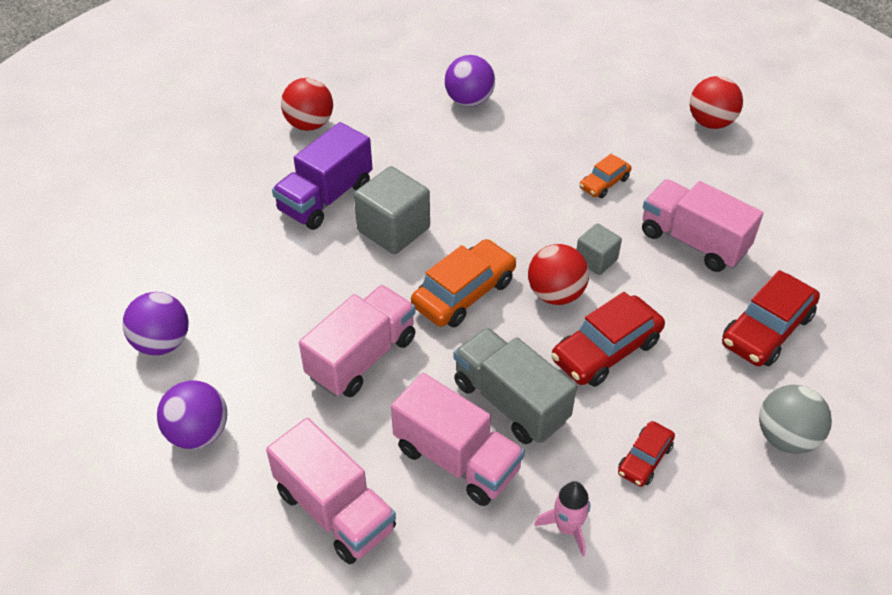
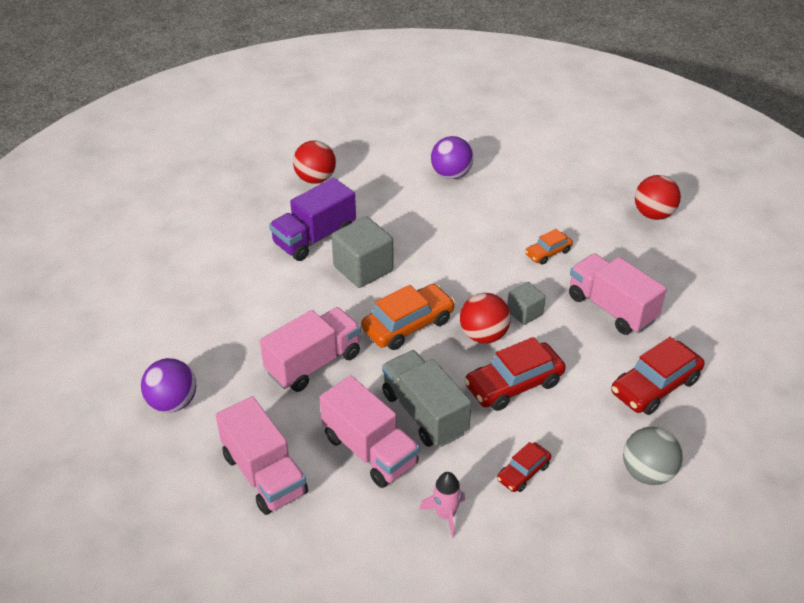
camera: 10 degrees right, 5 degrees down
(162, 343) = (160, 332): purple ball -> none

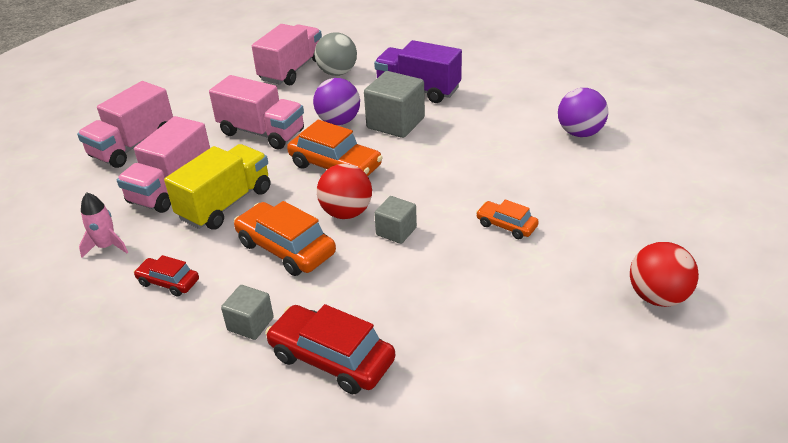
camera: 70 degrees right, 5 degrees down
(173, 402) = (194, 88): purple ball -> purple ball (338, 121)
(315, 179) = (498, 68): red ball -> none
(424, 413) = (226, 204): grey truck -> yellow truck
(514, 384) = (286, 248): red car -> orange car
(600, 425) = (250, 324): none -> grey cube
(611, 308) = (445, 295): pink truck -> pink truck (292, 70)
(647, 472) = (191, 377): grey ball -> grey ball (337, 73)

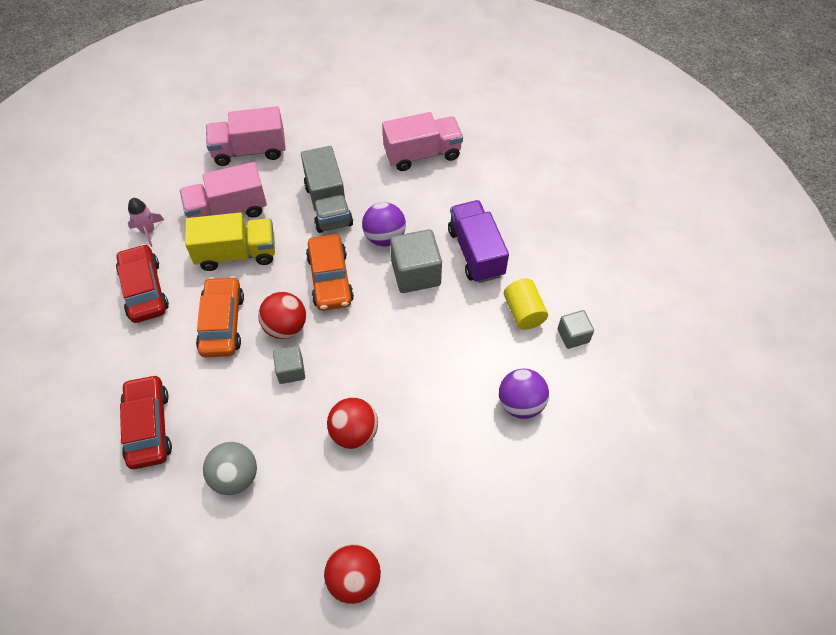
camera: 45 degrees right, 20 degrees up
(168, 282) = (144, 290): red car -> red car, size x1.78
(250, 324) = (144, 362): grey cube -> grey cube (573, 335)
(262, 133) = (328, 205): pink truck -> grey truck
(337, 73) = (447, 184): grey ball -> grey ball (235, 476)
(500, 95) = (523, 312): none -> yellow cylinder
(506, 225) = (354, 432): orange car -> red ball

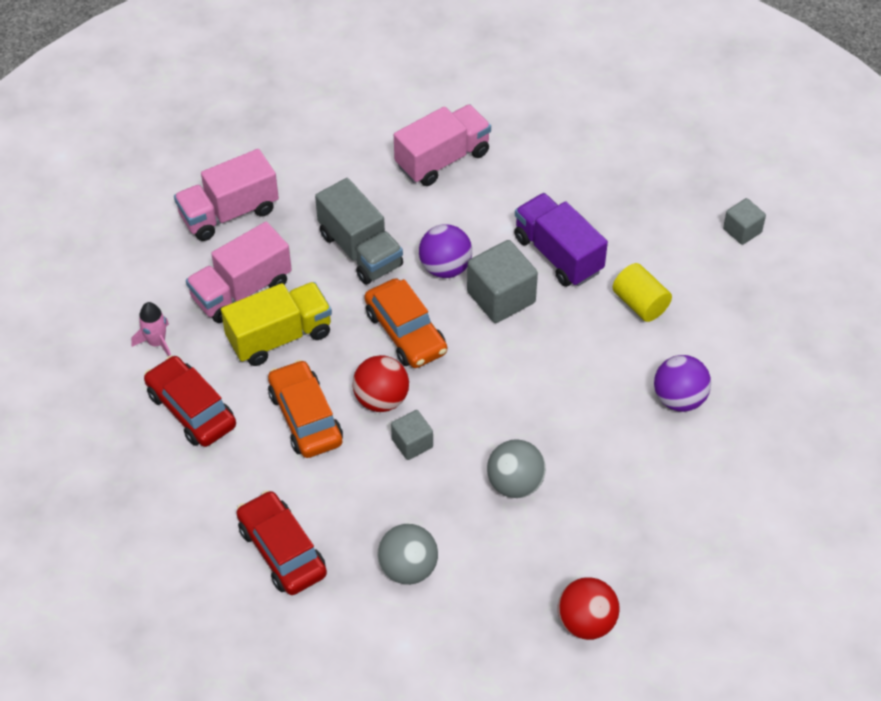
camera: 20 degrees left, 5 degrees down
(354, 432) = (515, 484): red ball -> grey ball
(573, 335) = (704, 312): grey cube -> grey cube (742, 230)

